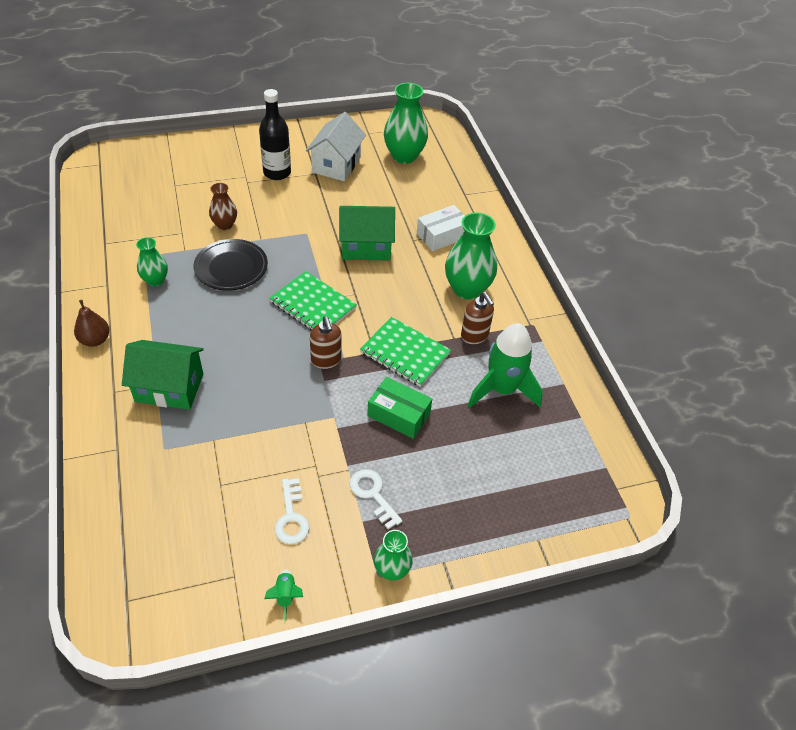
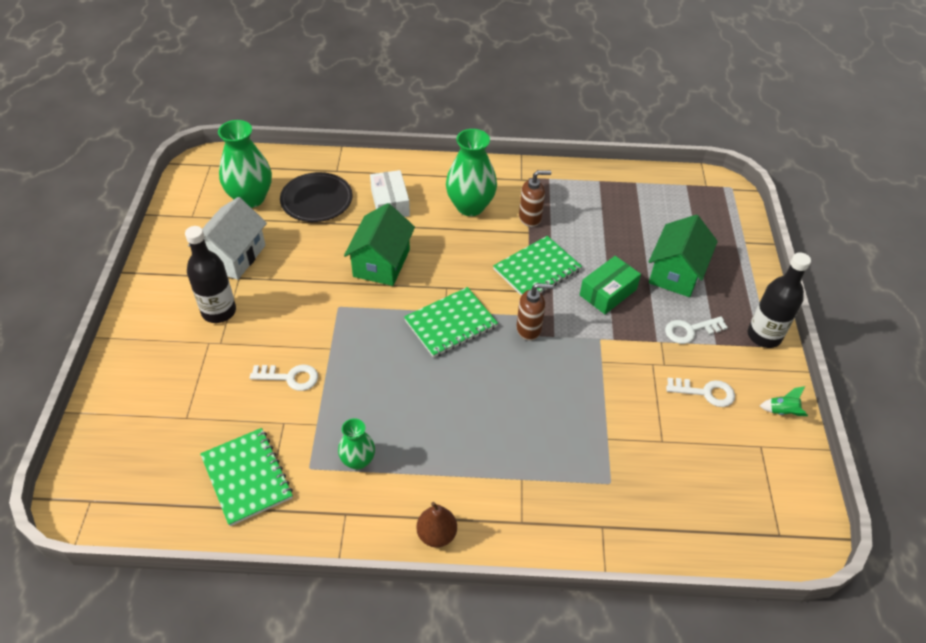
camera: 70 degrees left, 0 degrees up
(130, 227) = (247, 477): none -> green notebook
(169, 387) = (530, 467): green house -> green house (676, 273)
(225, 225) = (289, 377): brown vase -> white key
(231, 268) = (366, 383): black plate -> black plate (316, 200)
(336, 164) = (234, 256): white house -> white house turned 75 degrees clockwise
(392, 570) = (764, 336): green vase -> black bottle
(502, 389) = (596, 218): green rocket -> none

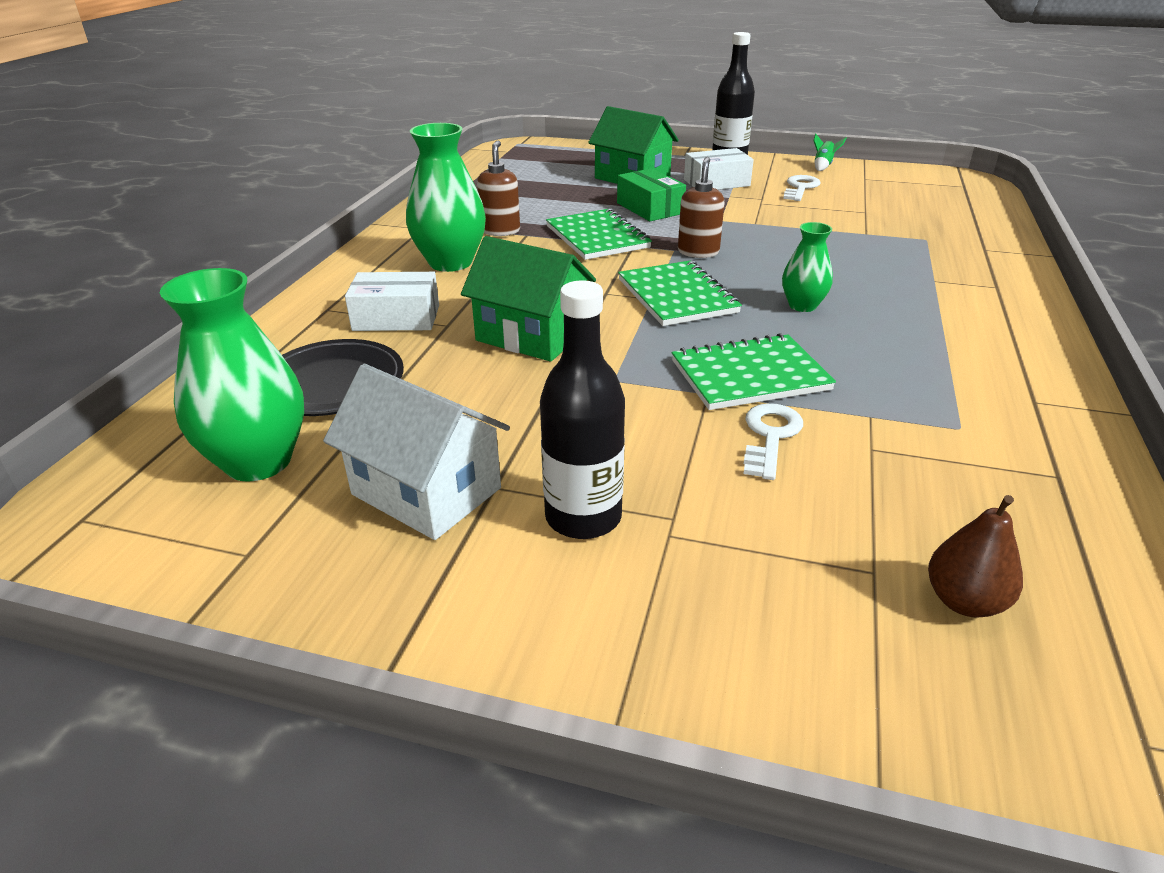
camera: 75 degrees left, 15 degrees down
(247, 477) = (999, 493): green notebook -> green notebook (749, 375)
(358, 460) = (934, 384): green vase -> green vase (802, 305)
(436, 534) = (1038, 337): brown pear -> brown pear (964, 601)
(690, 330) = (716, 183): white key -> white box

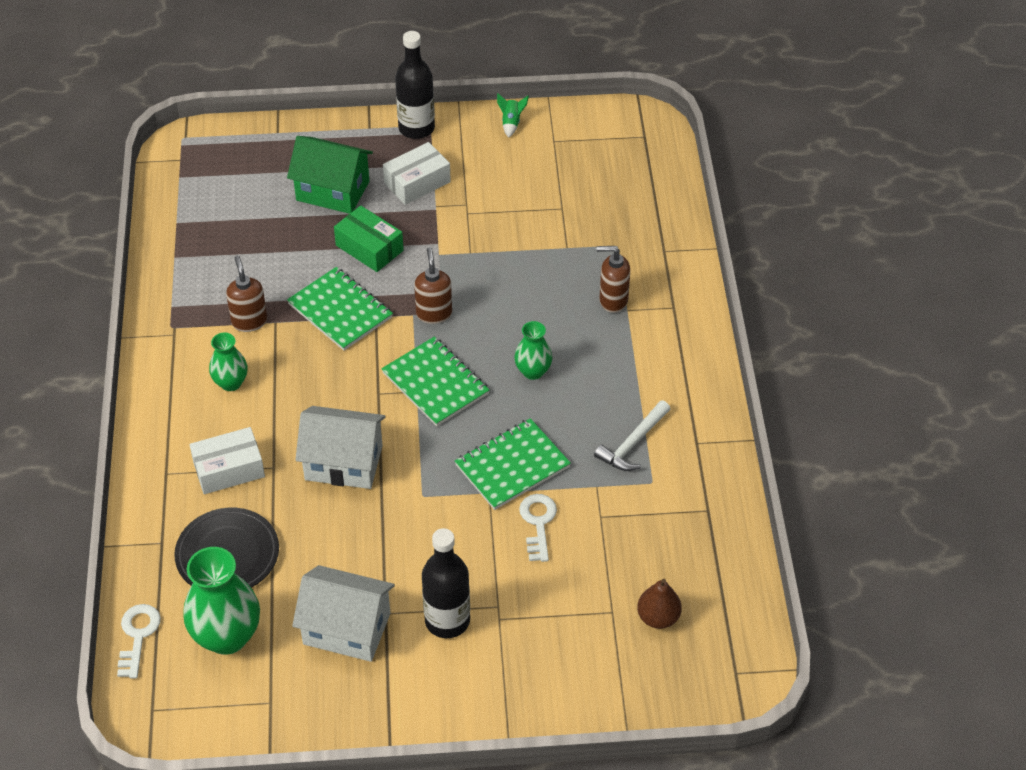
camera: 20 degrees left, 15 degrees up
(450, 262) = (231, 383): green vase -> green vase, size x0.56
(531, 335) = (343, 463): green house -> white house
(800, 188) = (497, 175): white key -> white key (138, 636)
(916, 272) = (613, 300): none -> brown soap dispenser
(933, 385) = (633, 443): none -> white hammer

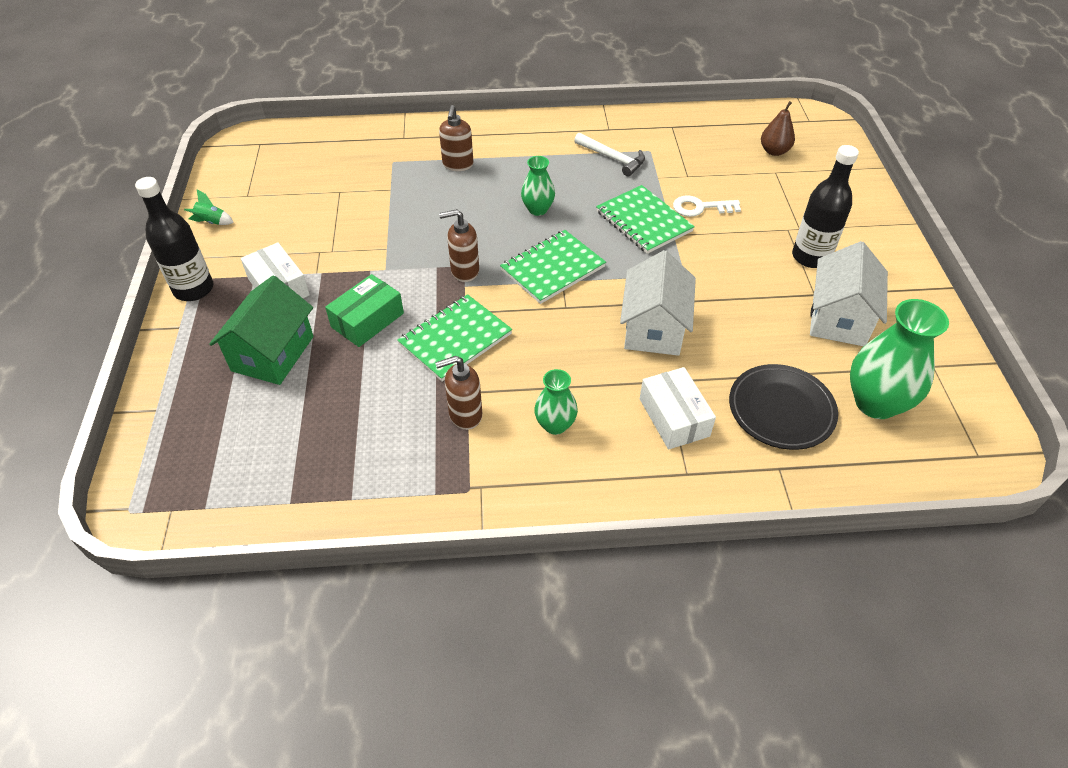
camera: 90 degrees left, 0 degrees up
(138, 636) = (900, 477): white key -> none

